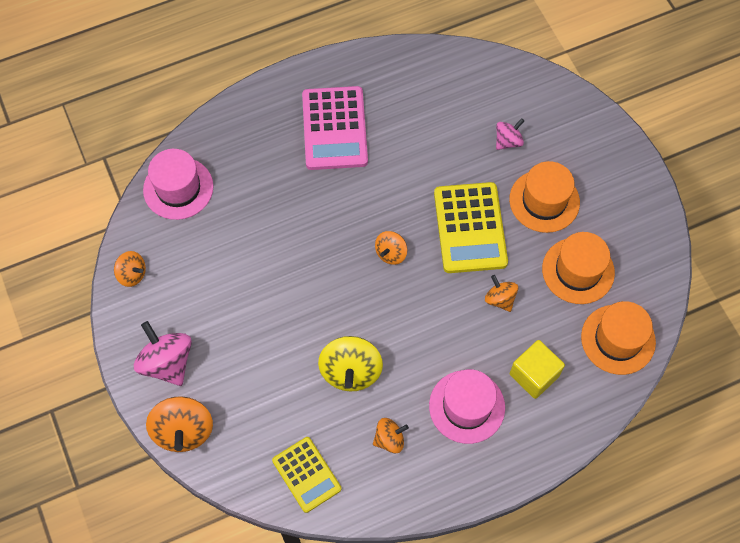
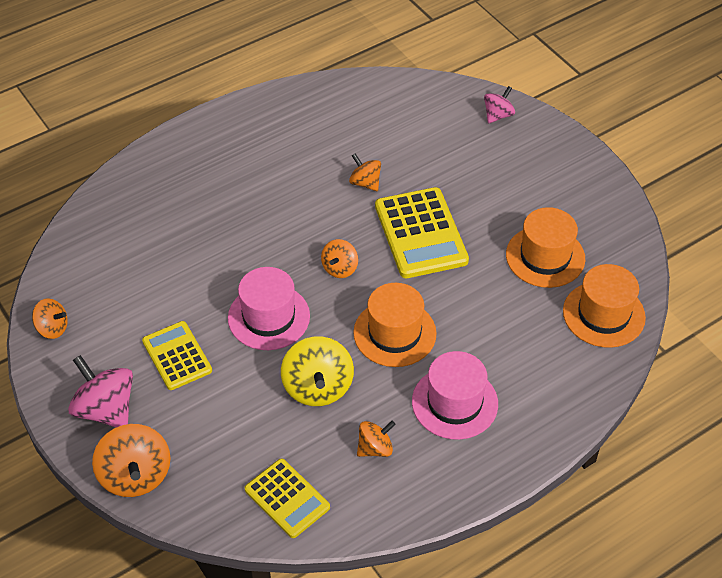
camera: 10 degrees left, 15 degrees down
(178, 188) = (93, 239): pink hat -> pink hat (269, 317)
(234, 320) = (177, 356): none -> yellow calculator
(334, 128) = (256, 163): pink calculator -> none
(500, 299) = (468, 294): orange spinning top -> orange spinning top (365, 183)
(508, 141) = (443, 150): pink spinning top -> pink spinning top (498, 115)
(534, 375) = (521, 361): yellow cube -> none
(544, 201) = (494, 198): orange hat -> orange hat (394, 333)

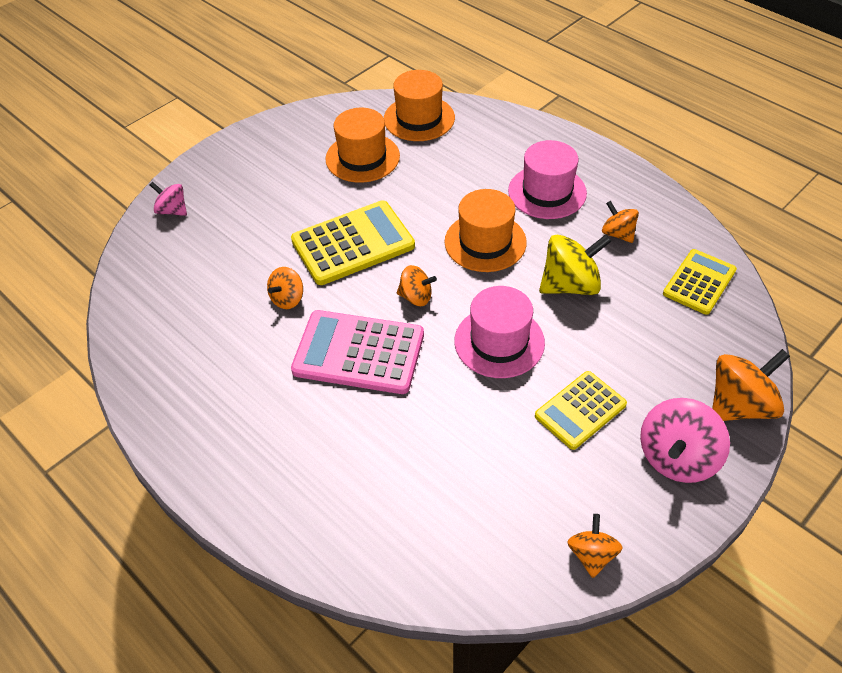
camera: 100 degrees left, 0 degrees up
(290, 221) = (359, 352): none -> pink calculator

